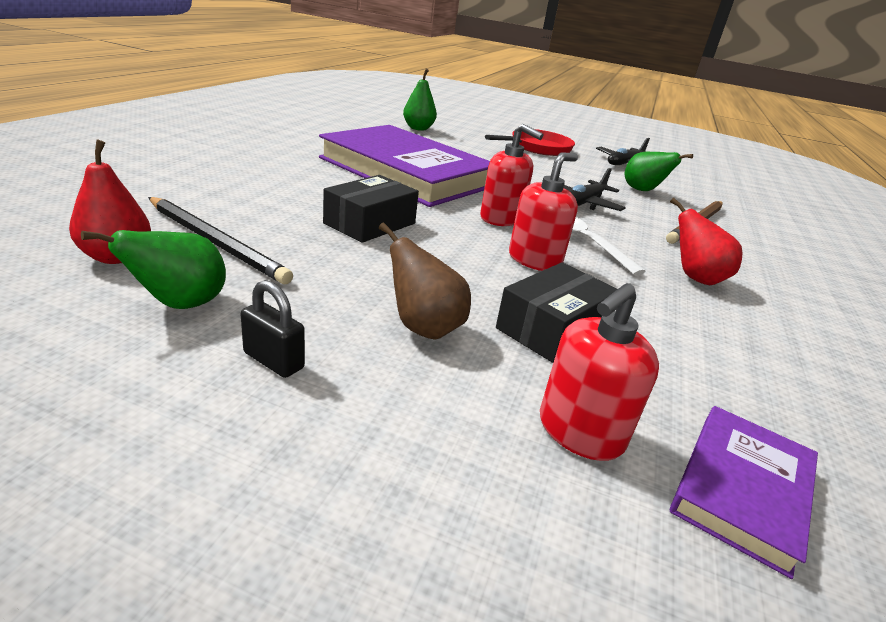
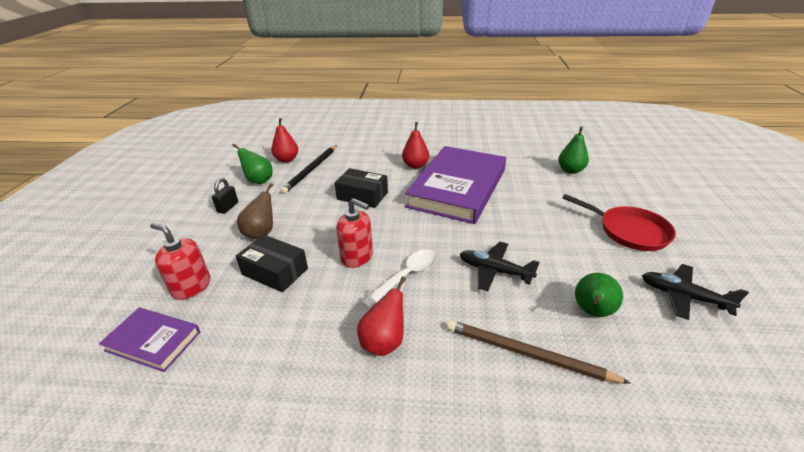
camera: 80 degrees right, 5 degrees up
(315, 174) = (415, 165): none -> red pear
(501, 218) = (414, 235): red soap dispenser -> none

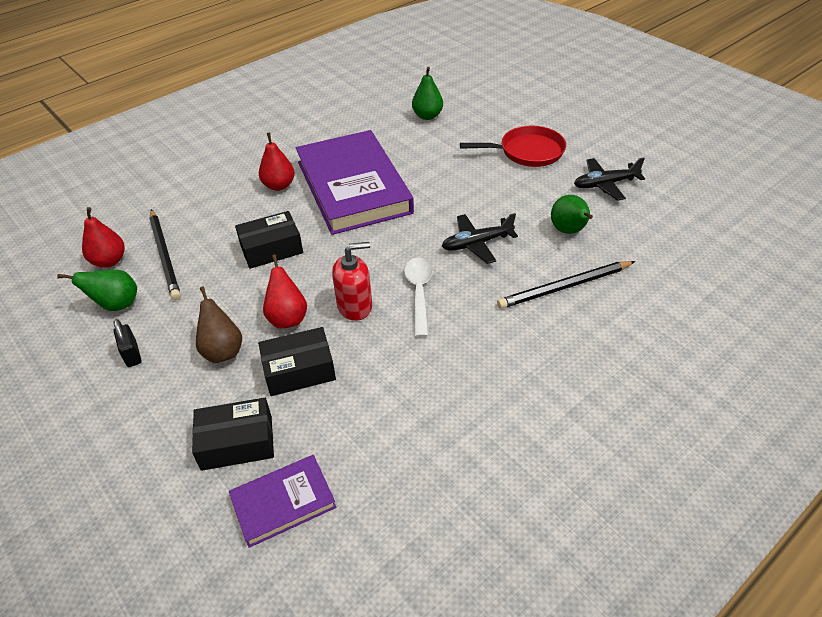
camera: 45 degrees left, 10 degrees up
(191, 287) = (237, 442): red soap dispenser -> black box
(384, 342) = (470, 350): red pear -> red pear (287, 318)
(527, 354) = (564, 287): brown pencil -> black pencil

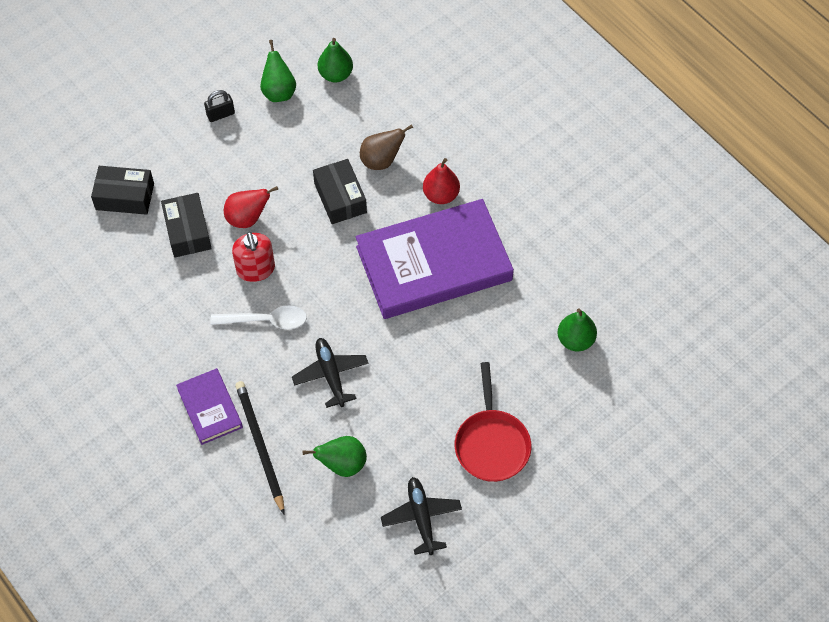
camera: 90 degrees right, 15 degrees up
(109, 261) = (335, 74): red pear -> green pear
(165, 256) = (339, 115): black pencil -> none
(222, 351) = (216, 175): brown pear -> brown pear (381, 161)
(237, 442) = (125, 196): black box -> black box turned 75 degrees counterclockwise
(283, 502) = (71, 230): purple book -> purple book (210, 408)

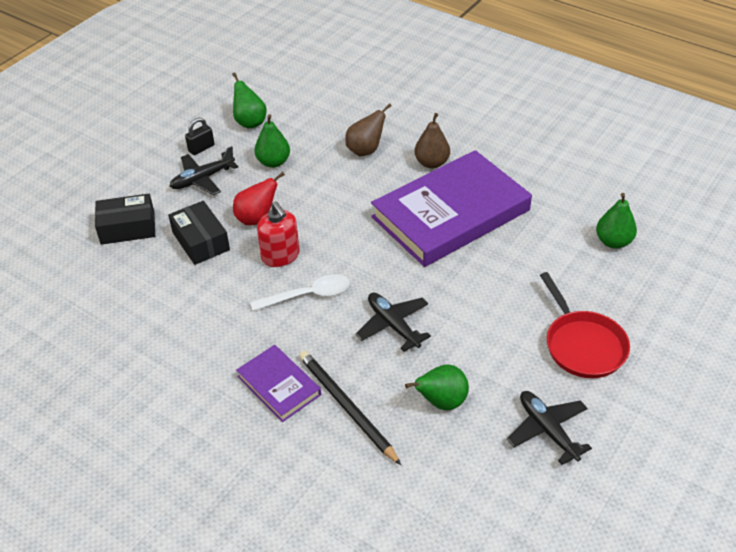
camera: 15 degrees left, 15 degrees down
(210, 155) = (202, 179): none -> black plane
(335, 74) = (297, 101): green pear -> green pear (273, 162)
(340, 198) = (339, 184): black box -> none
(441, 195) = (431, 163): red pear -> brown pear

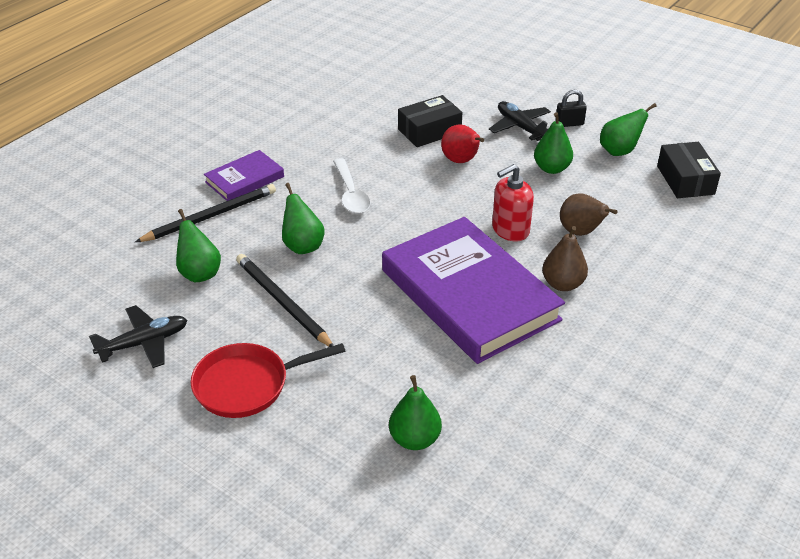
camera: 90 degrees right, 5 degrees down
(128, 228) = (449, 92): black box -> black box (685, 180)
(201, 148) = (569, 124): black padlock -> black padlock turned 60 degrees counterclockwise
(280, 256) = (406, 176): red soap dispenser -> red soap dispenser (510, 230)
(393, 325) = (303, 246): black plane -> green pear
(475, 332) = (282, 302): none -> black pencil

